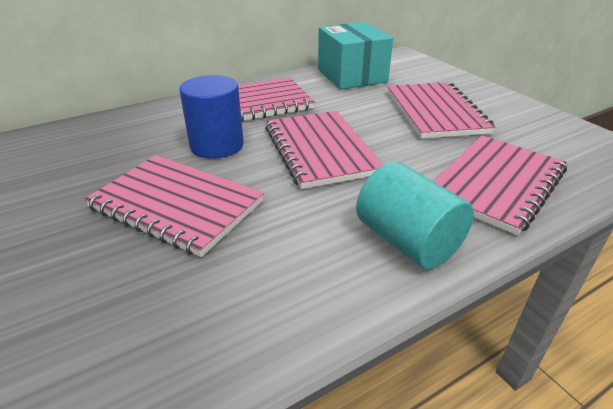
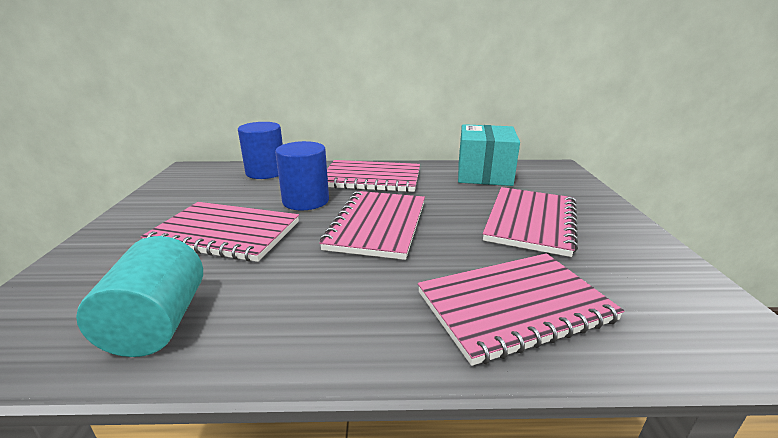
camera: 30 degrees right, 10 degrees down
(123, 124) = (265, 172): none -> blue cylinder
(176, 205) = (225, 233): pink notebook -> pink notebook turned 45 degrees counterclockwise
(407, 241) = (353, 325): turquoise cylinder -> turquoise cylinder (158, 323)

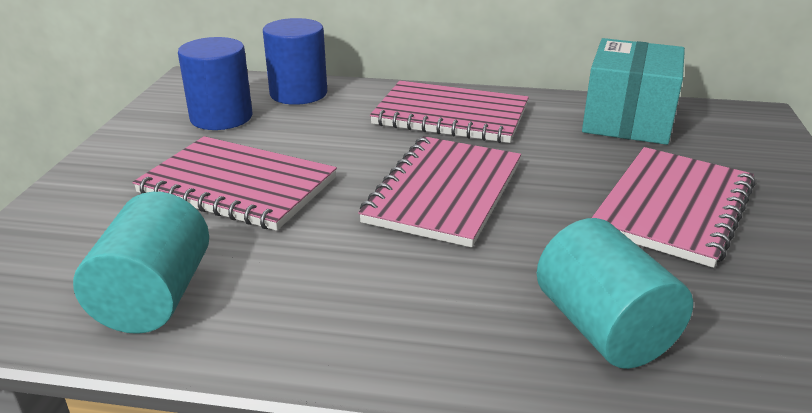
camera: 10 degrees right, 5 degrees up
(305, 201) = (349, 145): blue cylinder -> blue cylinder (221, 117)
(514, 307) = (603, 328): pink notebook -> turquoise cylinder

